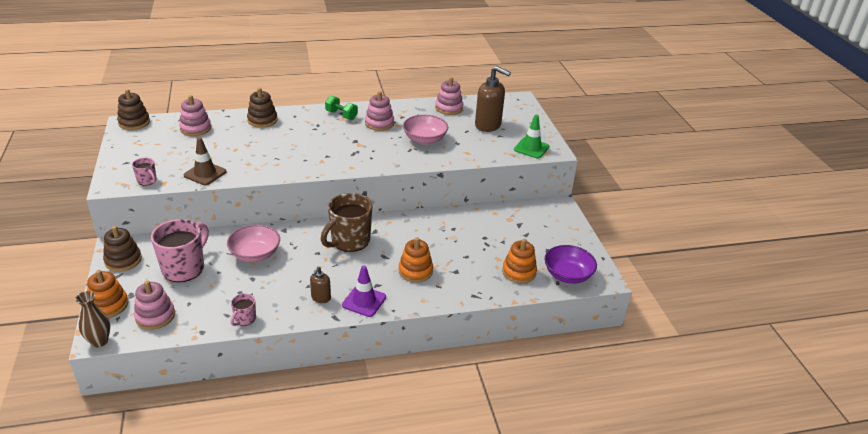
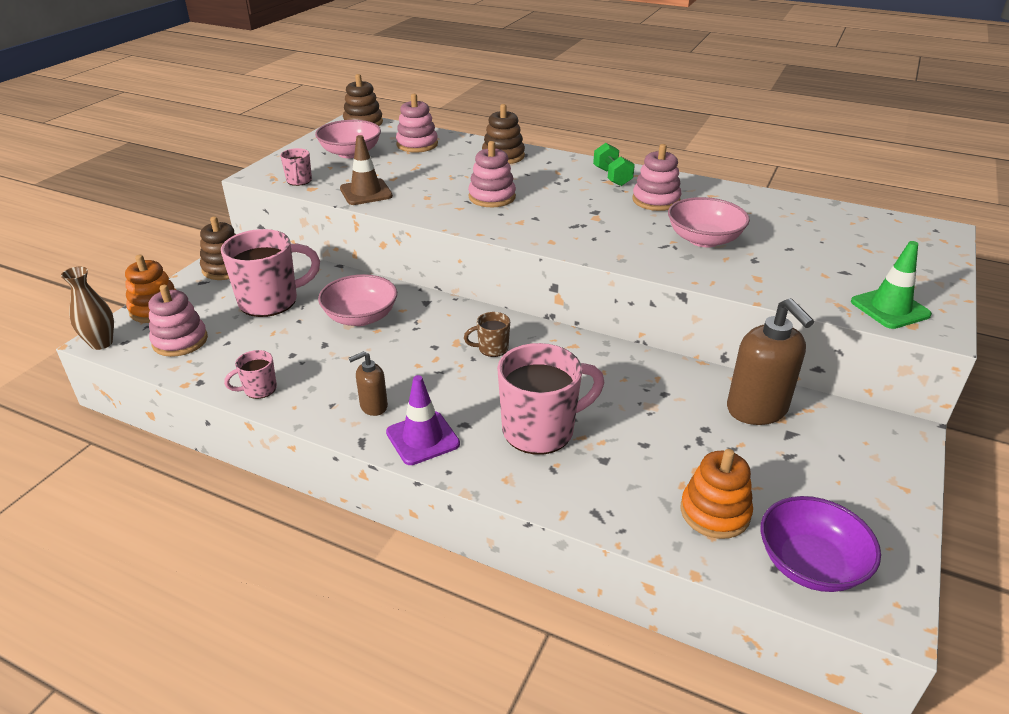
camera: 40 degrees right, 0 degrees up
(156, 149) = (350, 153): none -> pink bowl
(349, 241) = (492, 348): brown mug -> brown mug, size x0.47
(415, 271) = (540, 430): orange stacking toy -> pink mug
(449, 108) = (791, 210): pink stacking toy -> pink stacking toy (492, 197)
(488, 125) = (837, 251): brown soap dispenser -> brown soap dispenser (757, 409)

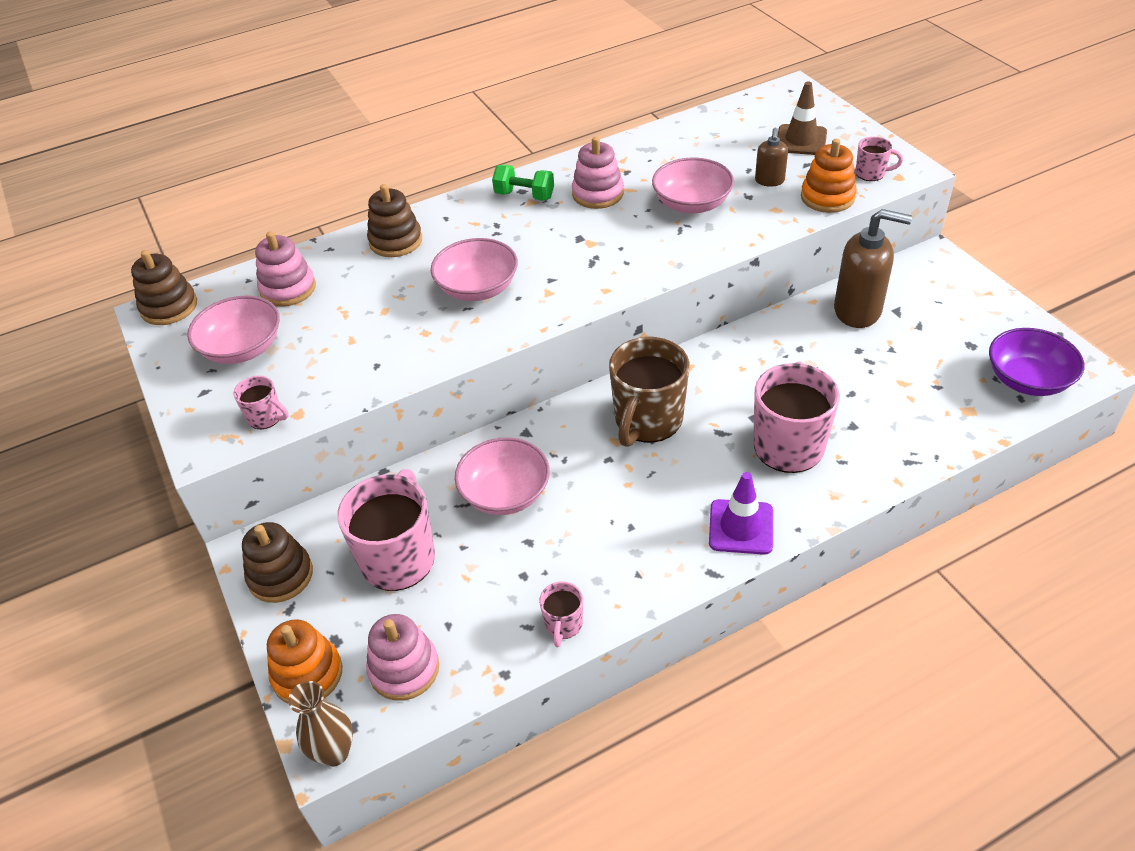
camera: 50 degrees left, 10 degrees up
(366, 192) = (361, 373): brown traffic cone -> brown traffic cone (801, 140)
(373, 406) = (666, 543): brown soap dispenser -> brown soap dispenser (769, 181)
(492, 197) = (477, 288): pink stacking toy -> pink bowl
(492, 348) = (647, 421): brown mug -> brown mug, size x2.11
(715, 512) = (950, 397): orange stacking toy -> orange stacking toy (827, 197)
(890, 308) = (871, 173): green traffic cone -> pink mug

